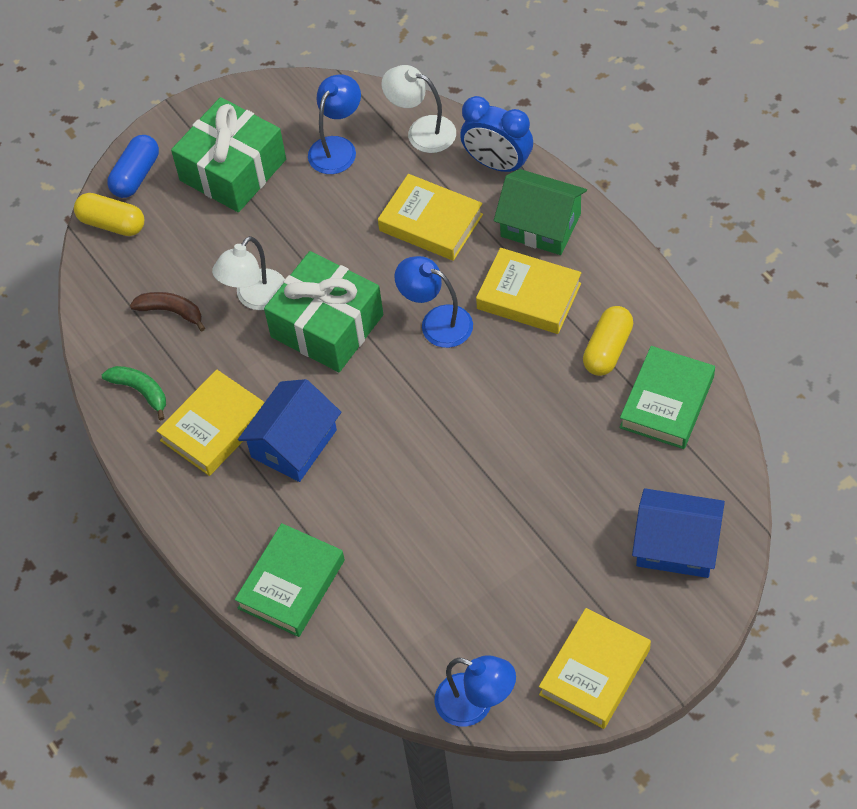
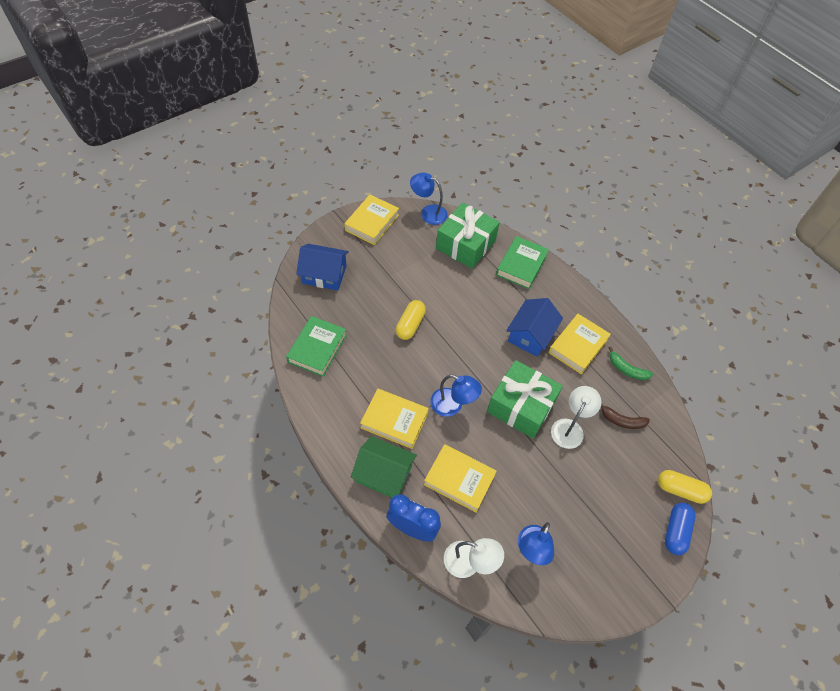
camera: 170 degrees right, 0 degrees up
(233, 170) = (606, 533): green gift -> green gift (465, 244)
(608, 349) = (348, 382): yellow capsule -> yellow capsule (410, 325)

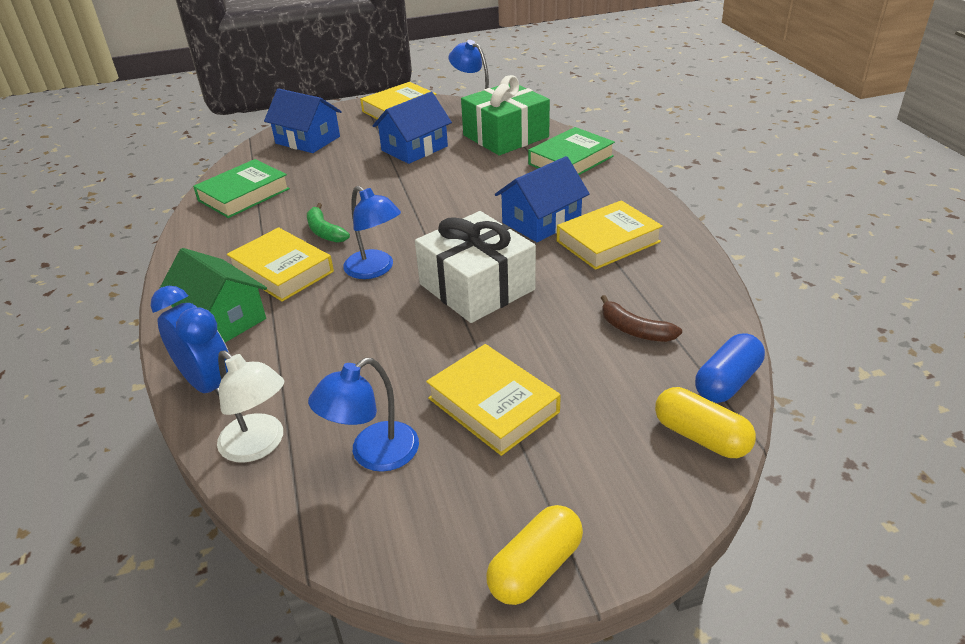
camera: 25 degrees right, 20 degrees down
(409, 271) = (414, 148): none -> blue house
(410, 325) = (378, 191): yellow capsule -> yellow capsule (535, 568)
(459, 480) = (322, 346): yellow book -> yellow book (493, 405)
(521, 406) = (477, 287): green gift -> white gift
(570, 428) = (540, 322): white lamp -> none
(626, 369) = (676, 276): green banana -> green banana (325, 231)
(676, 531) = (662, 493): blue capsule -> blue capsule (727, 382)

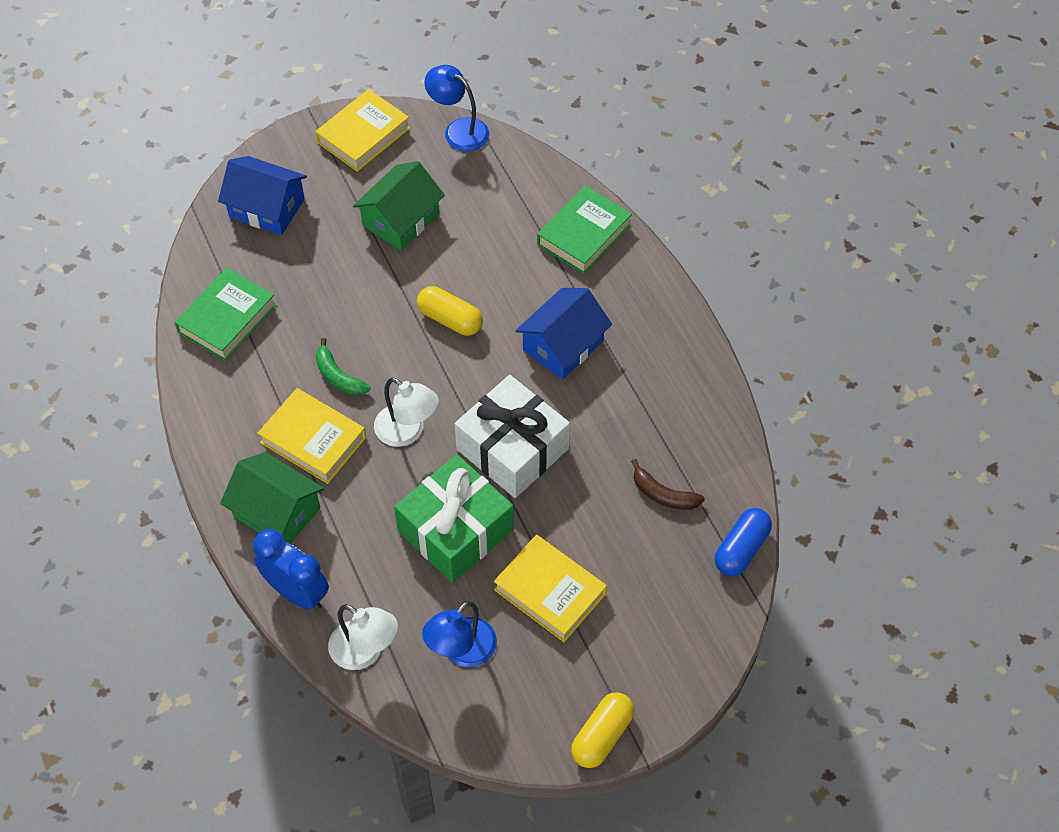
camera: 10 degrees left, 20 degrees up
(375, 269) = (407, 432): blue lamp -> white lamp
(414, 148) = (401, 220): blue house -> green house
(505, 136) = (504, 189): green gift -> green gift (455, 530)
(608, 241) = (633, 373): yellow book -> none
(700, 436) = (718, 608): yellow capsule -> yellow capsule (450, 319)

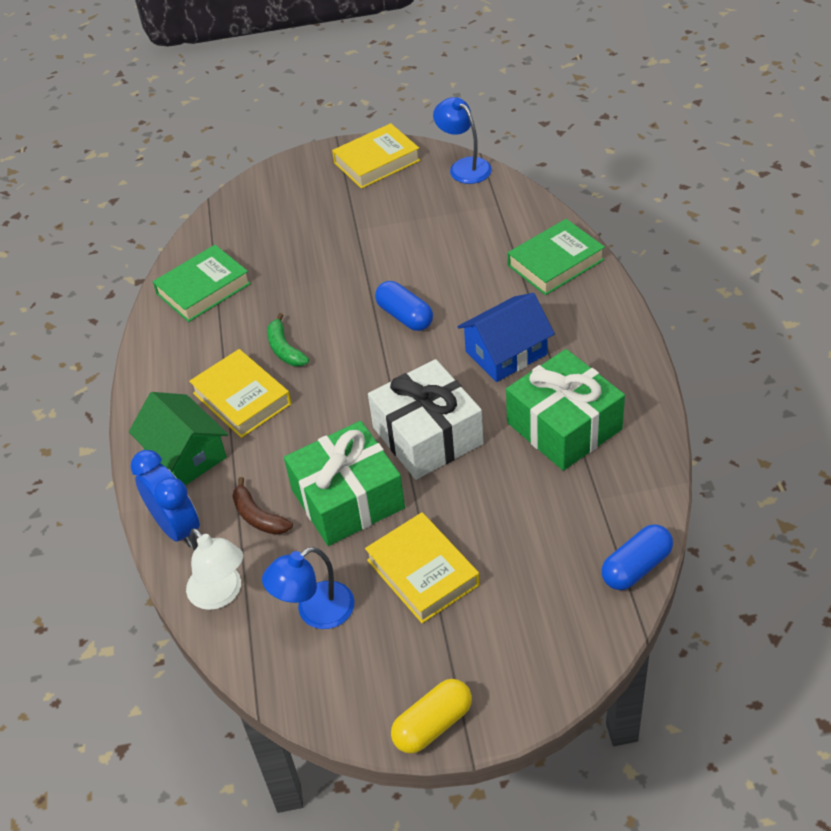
camera: 20 degrees right, 10 degrees down
(267, 208) = (271, 207): blue house -> none
(401, 220) = (387, 230): green house -> none
(407, 432) = (332, 405): white lamp -> none
(450, 319) = (405, 316): yellow capsule -> blue capsule
(639, 416) = (564, 426): none -> green gift
(663, 494) = (567, 501): brown banana -> brown banana (258, 516)

